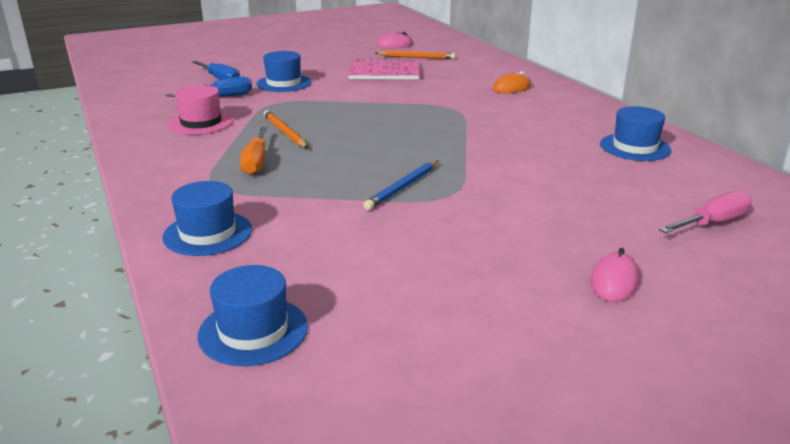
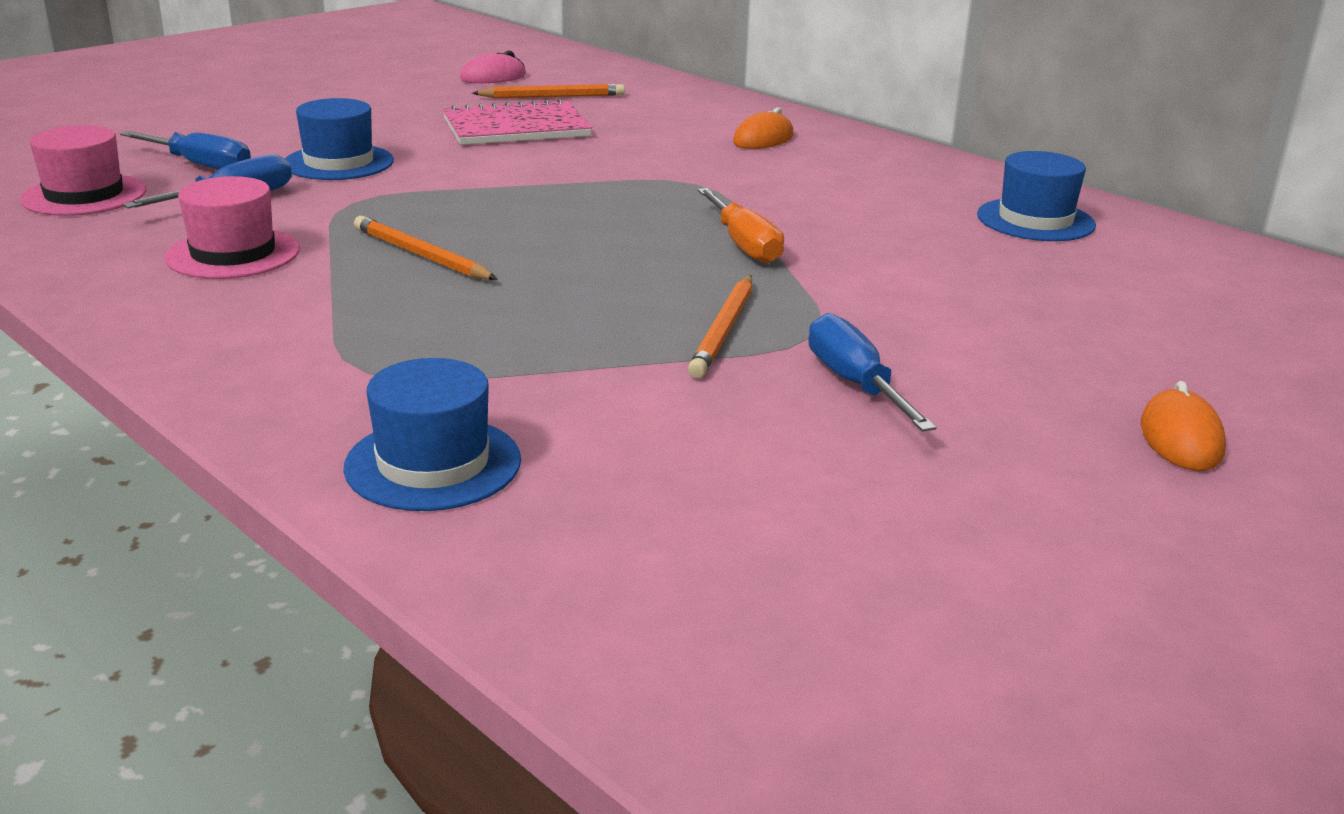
camera: 20 degrees left, 0 degrees up
(160, 89) = (84, 195): none -> pink hat
(253, 331) = (676, 627): blue hat -> none
(256, 162) = (412, 317): orange screwdriver -> orange screwdriver (743, 244)
(403, 187) = (723, 330): blue pencil -> orange pencil
(449, 224) = (855, 384): none -> blue screwdriver
(614, 281) = (1180, 438): pink mouse -> orange mouse
(712, 223) = (1240, 326): pink screwdriver -> none

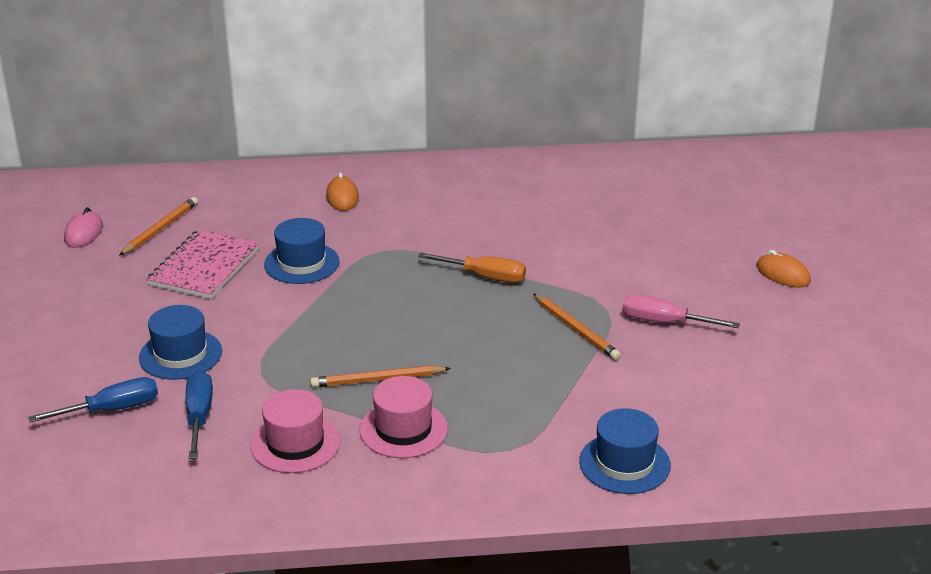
camera: 50 degrees left, 5 degrees up
(84, 195) = (110, 473): pink hat -> pink hat (403, 429)
(855, 384) = (664, 322): blue screwdriver -> pink screwdriver
(1035, 220) = (554, 184): blue hat -> blue hat (302, 263)

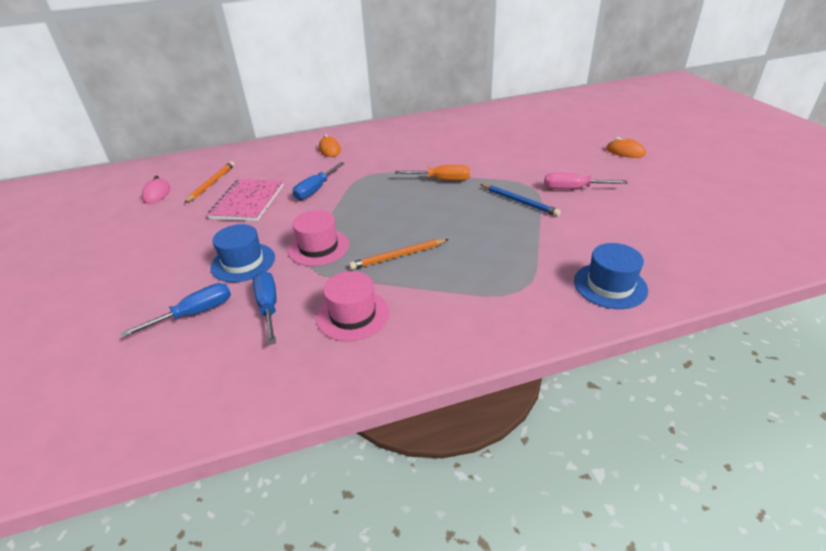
camera: 10 degrees left, 5 degrees up
(302, 263) = (316, 190): blue hat -> blue screwdriver
(403, 429) = (433, 289): pink hat -> pink hat (318, 247)
(576, 329) = (519, 202): orange pencil -> blue pencil

